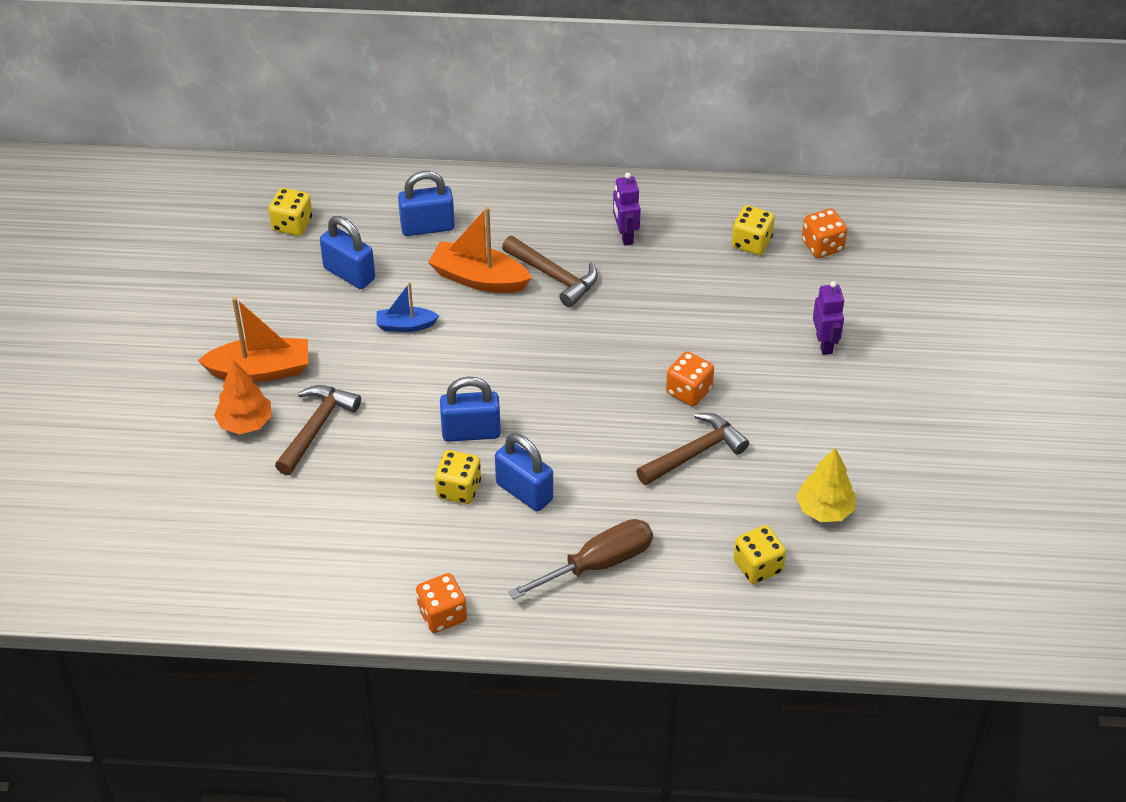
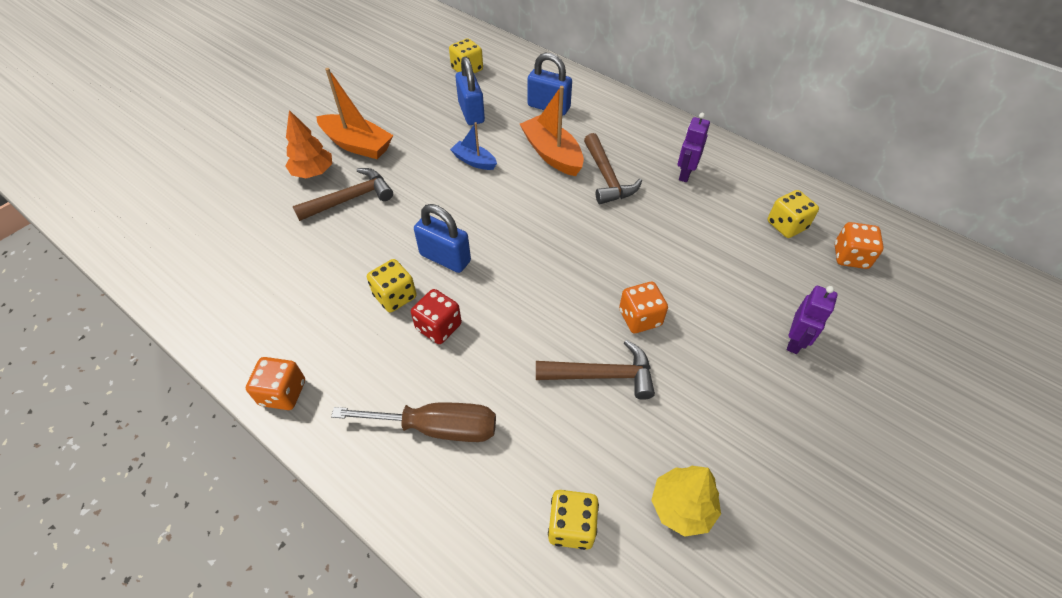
camera: 35 degrees right, 5 degrees up
(524, 492) = (439, 327): blue padlock -> red dice

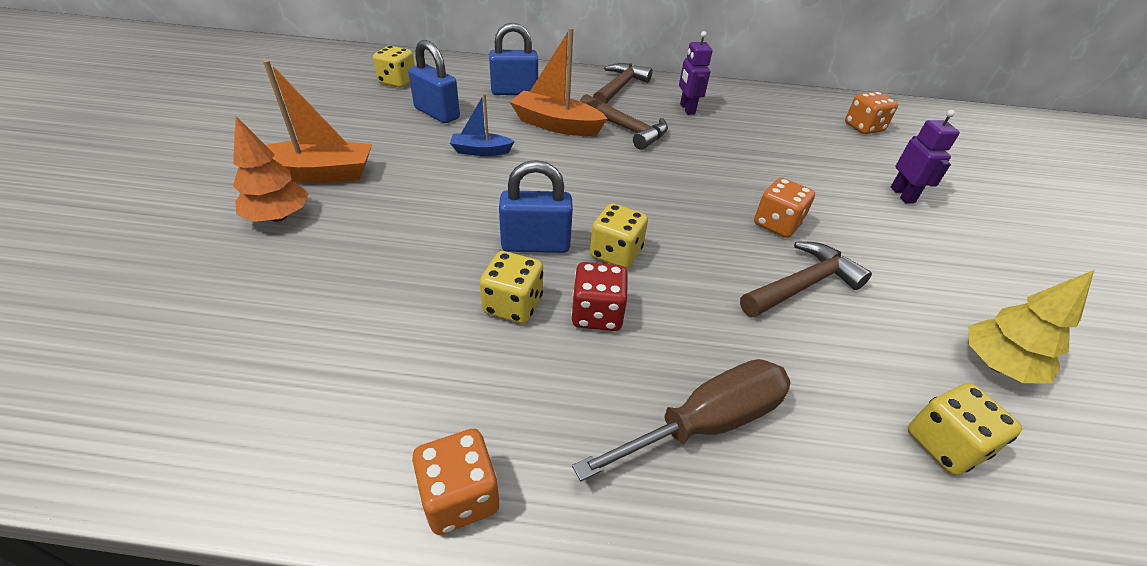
camera: 35 degrees left, 10 degrees down
(350, 199) = (358, 227): brown hammer -> brown hammer (619, 87)
(786, 225) = (799, 121): yellow dice -> yellow dice (616, 253)

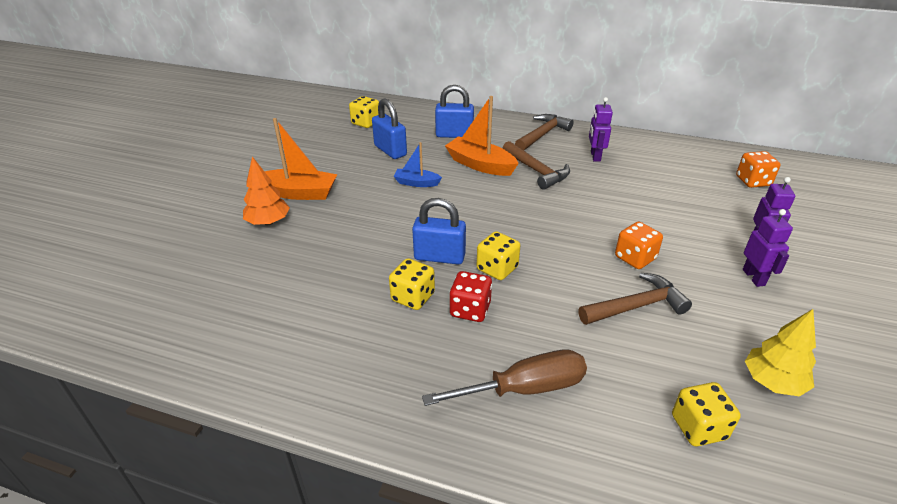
camera: 15 degrees right, 5 degrees down
(460, 496) = (352, 406): orange dice -> none
(914, 235) = (754, 277): none -> purple robot

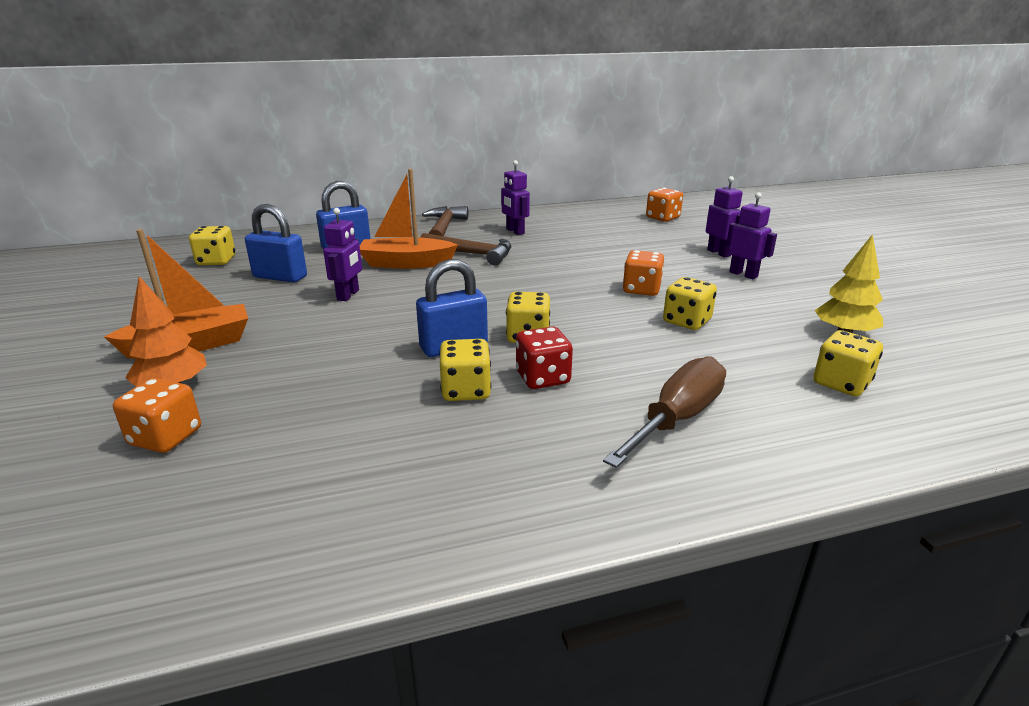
camera: 35 degrees left, 10 degrees down
(240, 257) = (166, 437): none -> orange dice
(416, 183) = (348, 295): blue boat -> purple robot
(636, 306) = (687, 321): brown hammer -> yellow dice

